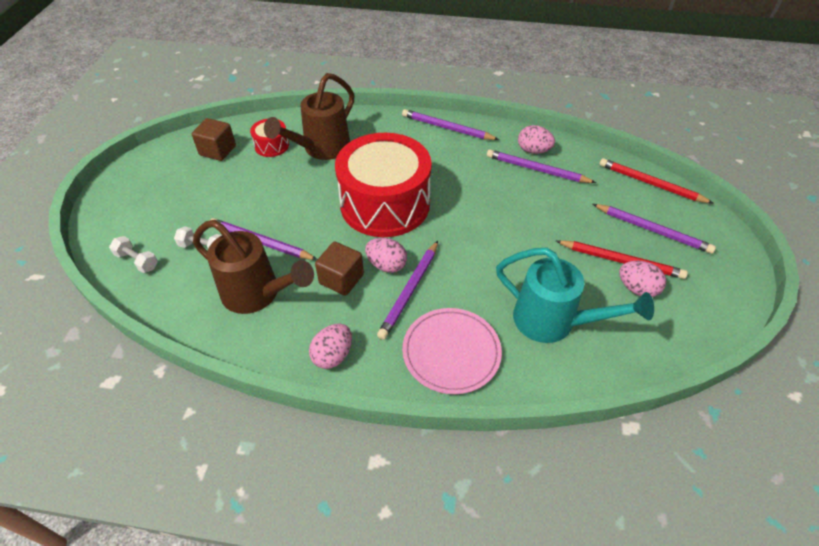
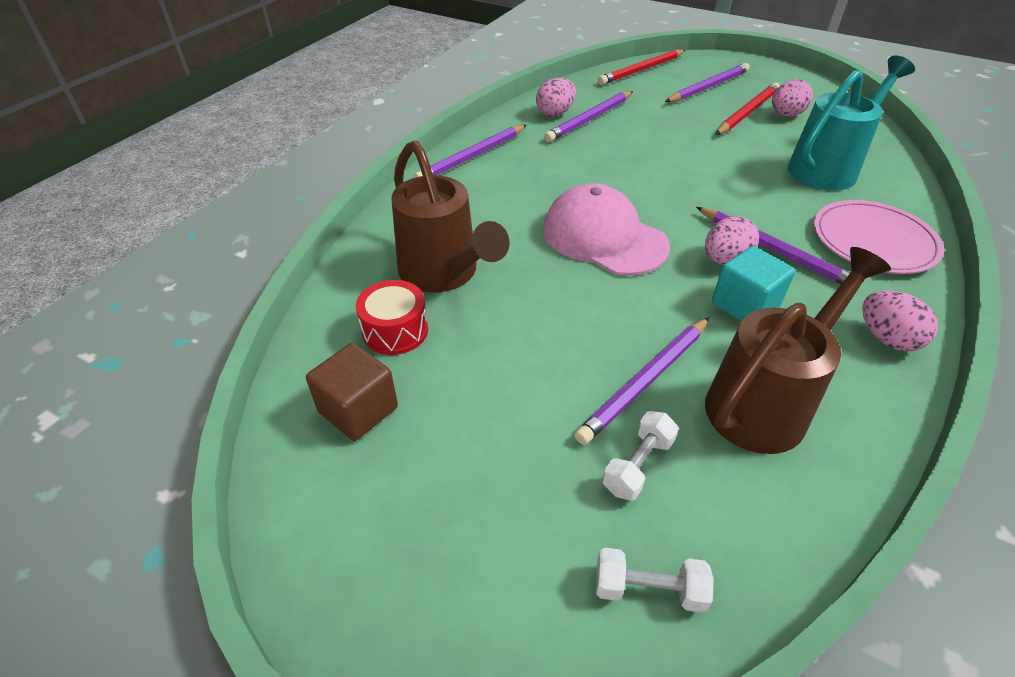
camera: 70 degrees left, 5 degrees down
(137, 261) = (648, 589): white dumbbell -> white dumbbell turned 45 degrees clockwise
(341, 279) = (745, 305): brown cube -> turquoise cube
(385, 204) = (604, 237): red drum -> pink cap

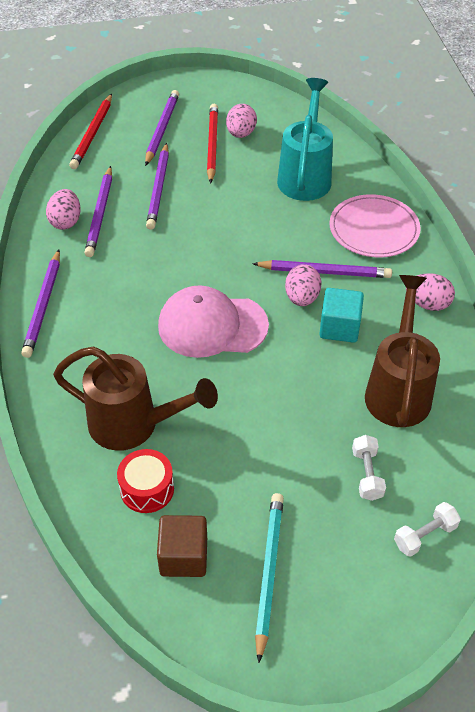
camera: 40 degrees left, 5 degrees up
(420, 487) = (269, 572): none -> turquoise pencil
(645, 381) = (328, 419): purple pencil -> purple pencil (158, 188)

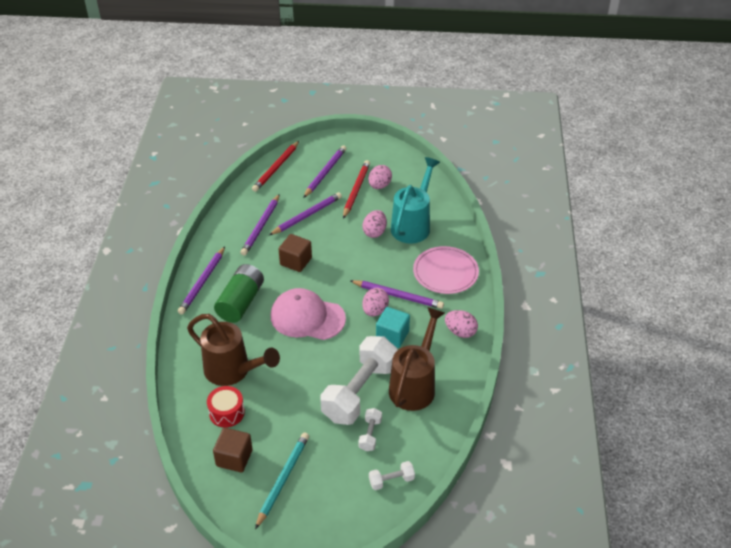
camera: 15 degrees right, 5 degrees down
(66, 221) = (236, 228): pink egg -> pink egg (374, 232)
(109, 323) = (241, 302): none -> green battery
(158, 188) = (307, 216): purple pencil -> purple pencil turned 150 degrees counterclockwise
(166, 252) = (296, 261): none -> brown cube
(327, 415) = (359, 392): none -> white dumbbell

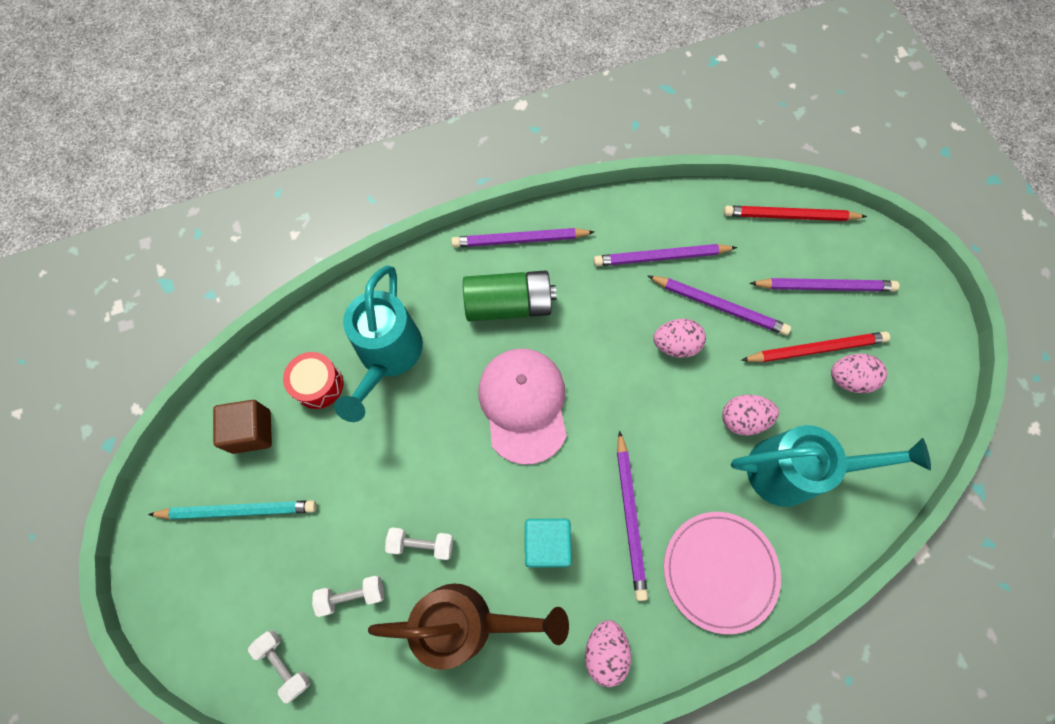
camera: 65 degrees right, 25 degrees up
(232, 371) = (387, 356): brown watering can -> turquoise watering can
(296, 261) = (620, 336): brown cube -> none
(359, 392) = (421, 544): white dumbbell -> white dumbbell, size x0.43
(375, 310) = (583, 495): pink egg -> pink egg (675, 345)

